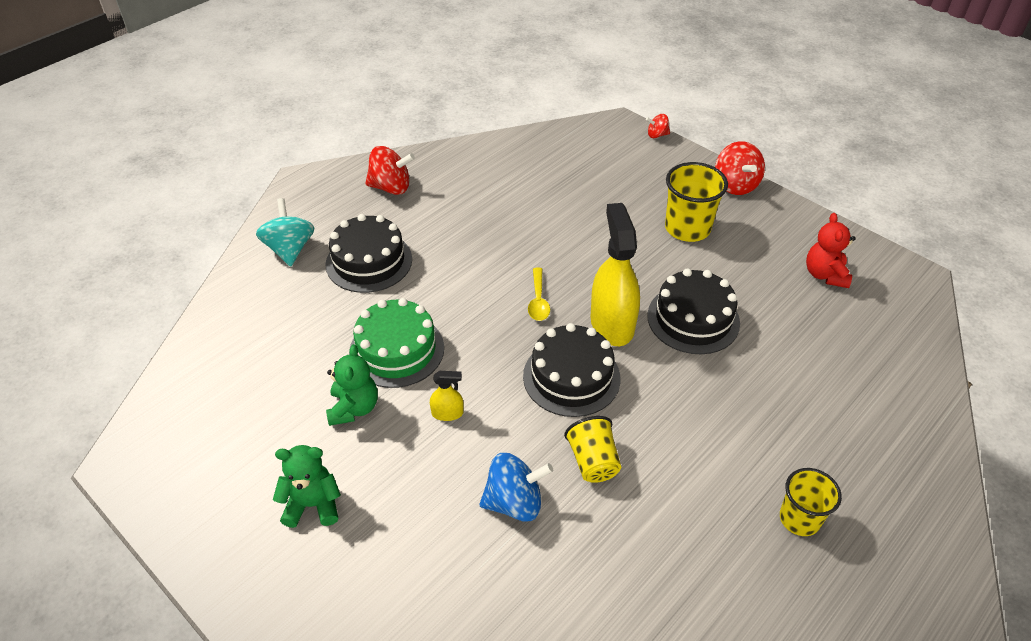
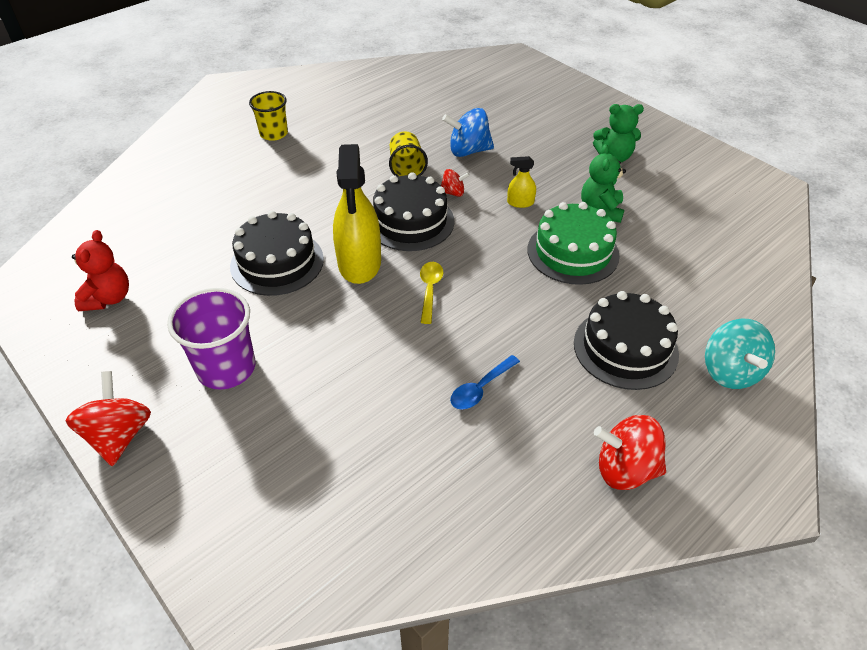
camera: 175 degrees left, 0 degrees up
(488, 226) = (480, 388): none -> blue spoon
(657, 135) = (178, 561): red spinning top -> red spinning top (453, 193)
(687, 228) = (226, 368): yellow cup -> purple cup

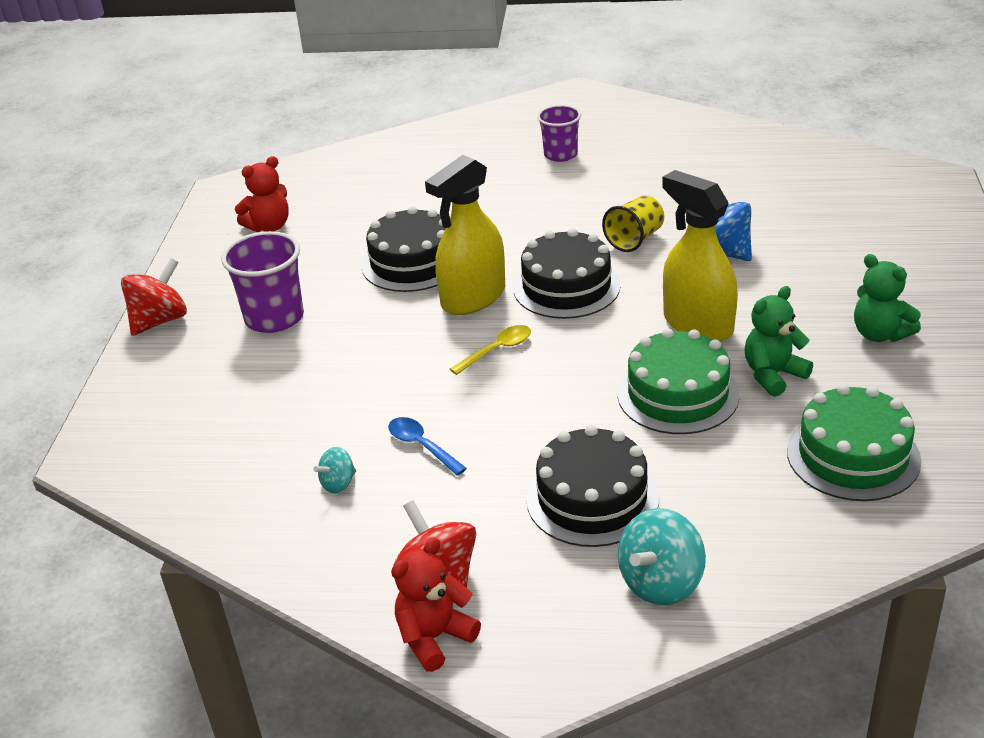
camera: 50 degrees right, 10 degrees down
(274, 134) = (560, 154): yellow cup -> purple cup
(453, 193) = (645, 282): red spinning top -> none
(467, 457) = (338, 483): none -> turquoise spinning top
(480, 388) = (421, 446): blue spoon -> blue spoon turned 45 degrees clockwise
(520, 203) = (698, 324): yellow spray bottle -> yellow spray bottle, size x2.27
(681, 510) = (434, 637): none -> red teddy bear
(700, 233) = (853, 455): none -> green cake

